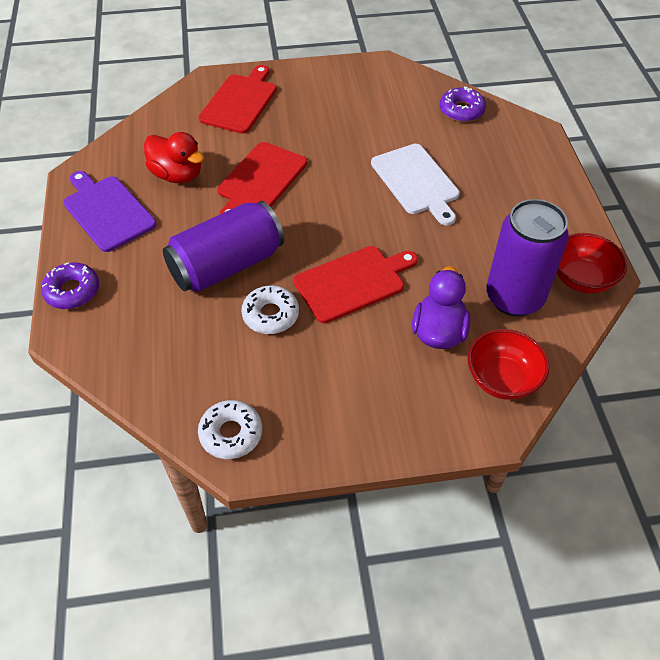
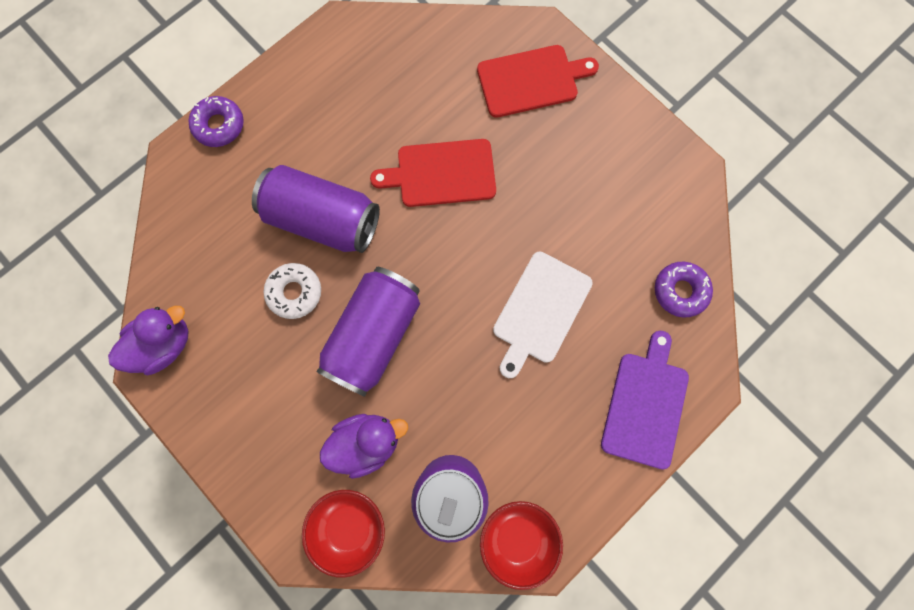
camera: 55 degrees right, 25 degrees up
(107, 211) = (317, 81): purple cutting board -> purple cutting board (645, 405)
(177, 175) = (397, 102): red duck -> none
(231, 434) = (165, 344): white donut -> purple duck
(353, 282) = (374, 335): red cutting board -> purple can

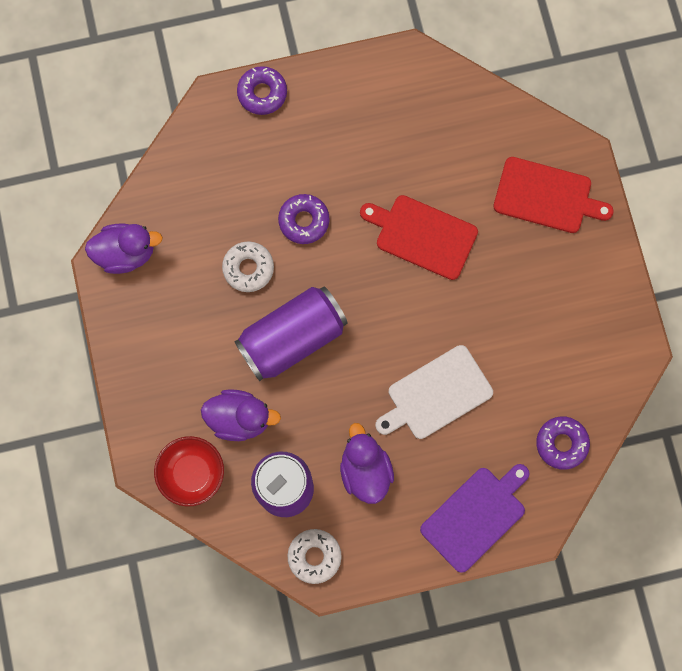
camera: 30 degrees right, 0 degrees up
(323, 219) = (304, 221): purple can -> purple donut
(516, 422) = (365, 470): none -> purple duck
(517, 538) = (314, 556): red bowl -> white donut

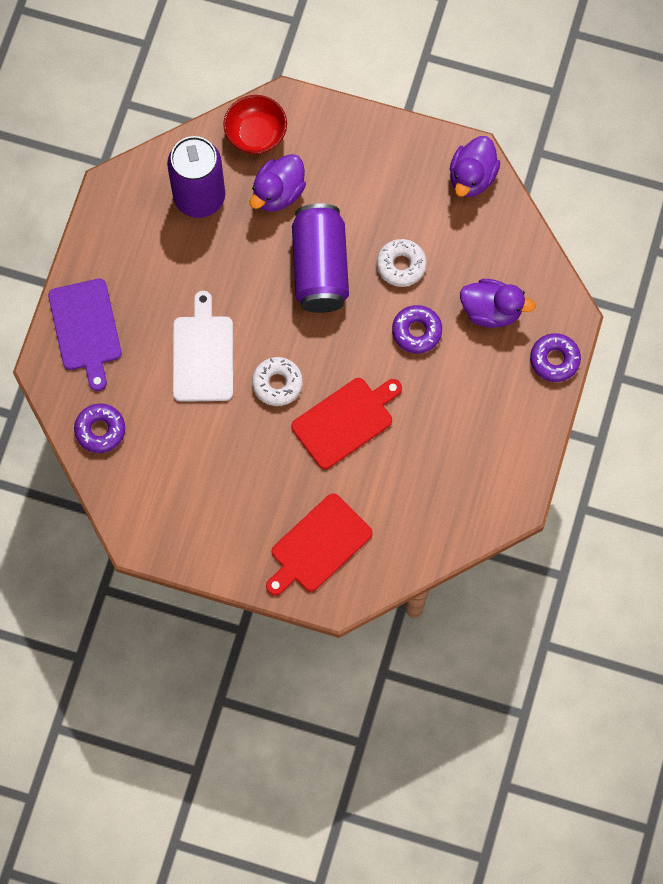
camera: 120 degrees right, 5 degrees down
(314, 556) = (133, 190): white donut -> white donut (277, 383)
(365, 470) = (176, 265): purple duck -> purple duck (491, 310)

